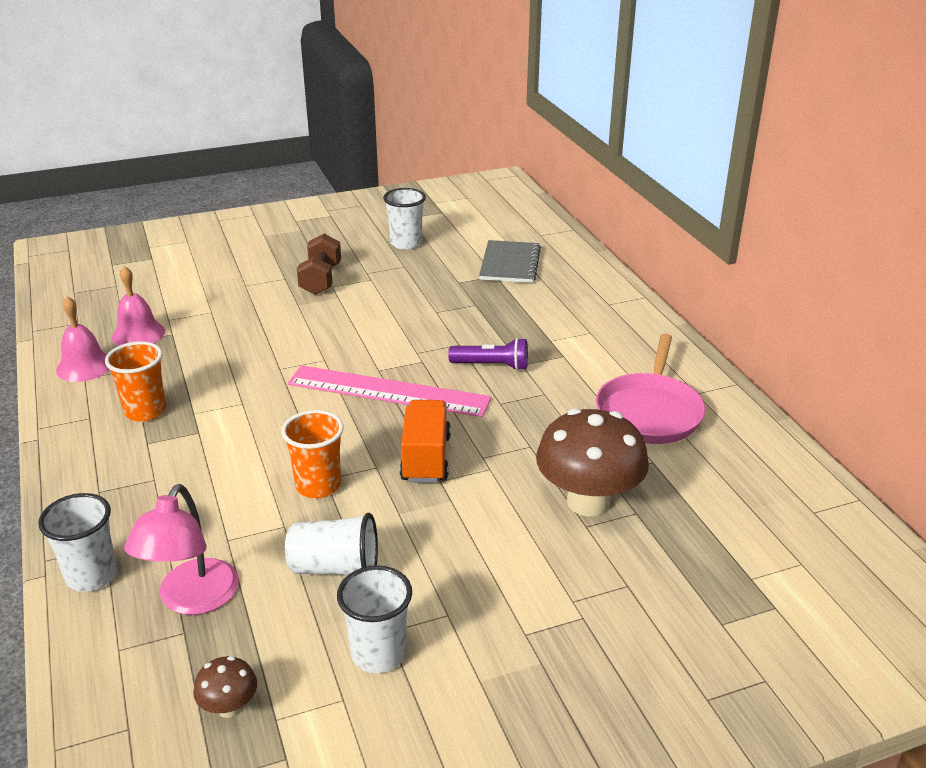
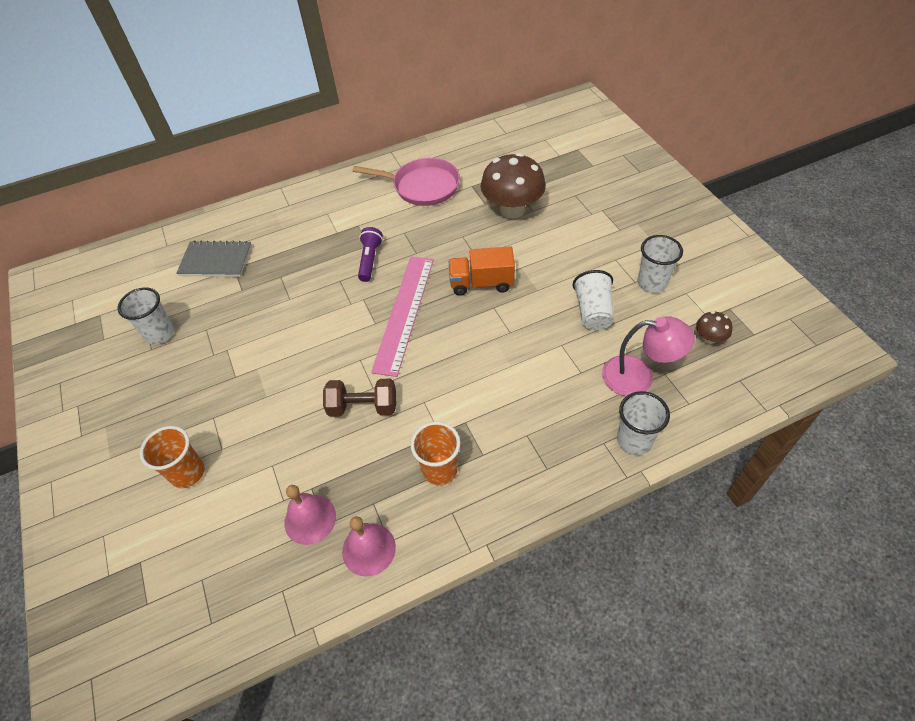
camera: 90 degrees left, 20 degrees up
(318, 486) = (518, 334): orange cup -> orange cup (188, 473)
(321, 279) = (221, 387): brown dumbbell -> brown dumbbell (363, 407)

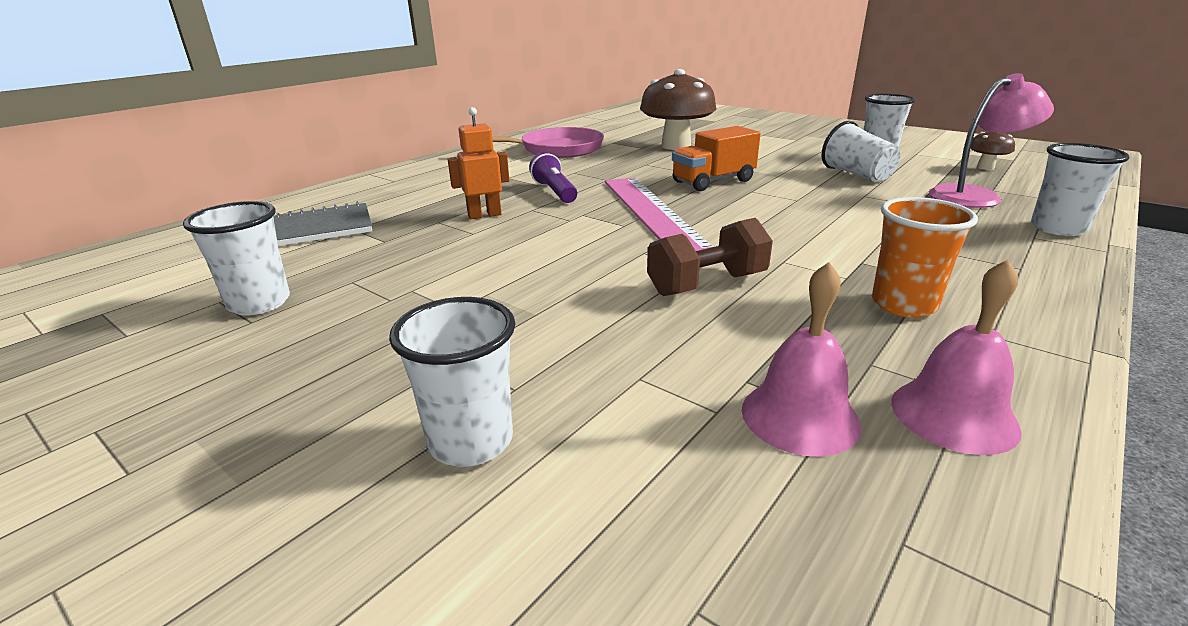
camera: 30 degrees left, 25 degrees down
(188, 473) = (471, 441): orange cup -> white cup
(309, 278) = (484, 215): none -> orange robot

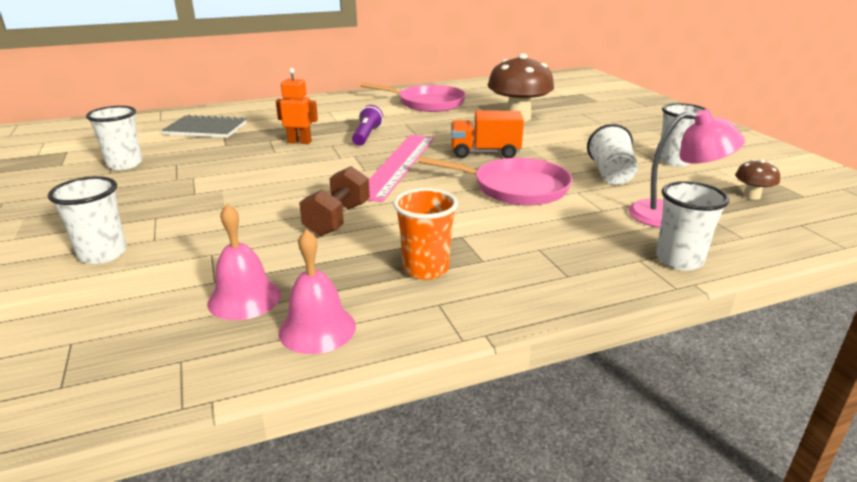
camera: 30 degrees right, 0 degrees up
(707, 284) = (337, 219): brown dumbbell -> brown dumbbell turned 75 degrees counterclockwise
(809, 205) = (515, 188): none -> pink pan

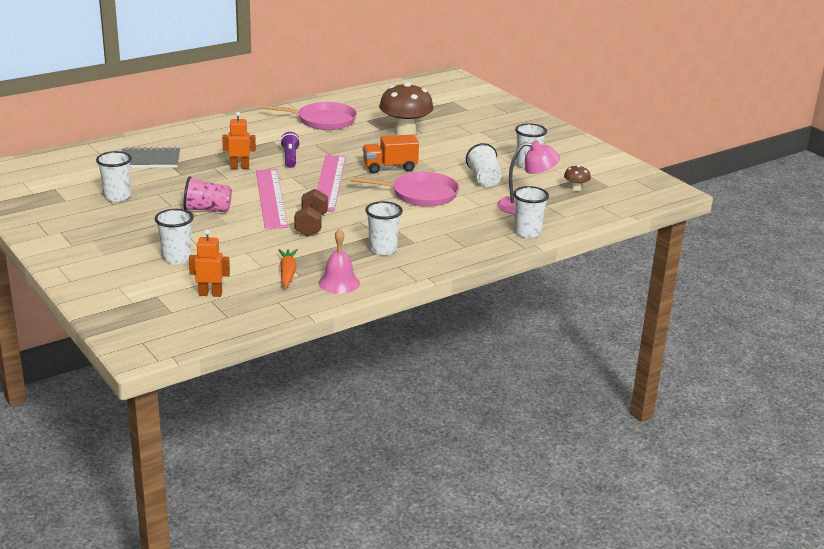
camera: 15 degrees left, 0 degrees up
(83, 328) = (210, 294): none -> orange robot
(215, 188) = (207, 210): none -> pink cup
(244, 298) = (287, 273): pink bell -> orange carrot
(309, 179) = (271, 198): none -> pink ruler
(425, 269) = (382, 249): orange cup -> white cup

